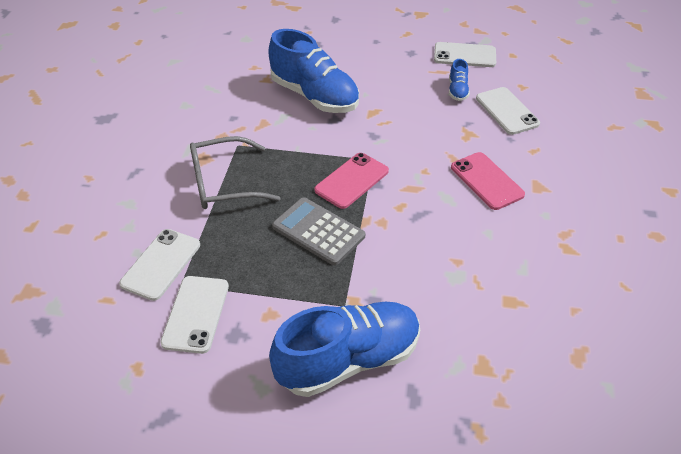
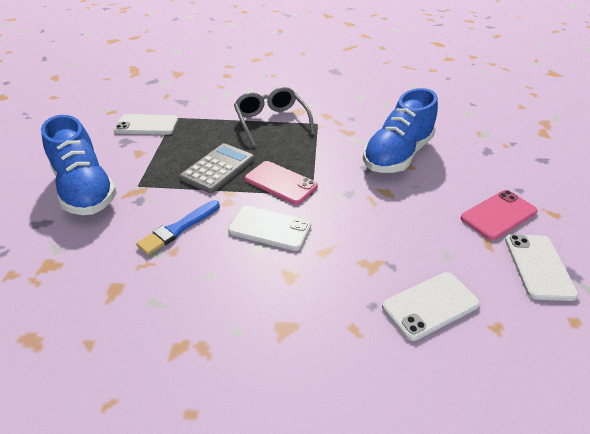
camera: 85 degrees right, 5 degrees down
(161, 264) = (192, 108): white phone -> white phone (269, 228)
(424, 260) = (178, 228): none -> blue brush
(457, 90) = (454, 257): blue shoe -> none
(486, 181) = (290, 278): pink phone -> pink phone (498, 215)

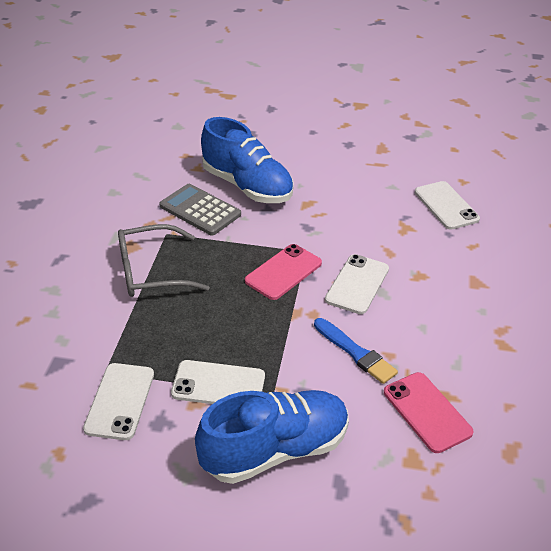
camera: 85 degrees left, 0 degrees up
(218, 168) = (247, 322): grey calculator -> grey calculator (200, 210)
(498, 215) = (345, 150): pink phone -> pink phone (427, 412)
(538, 266) = (404, 148): white phone -> white phone (218, 385)

